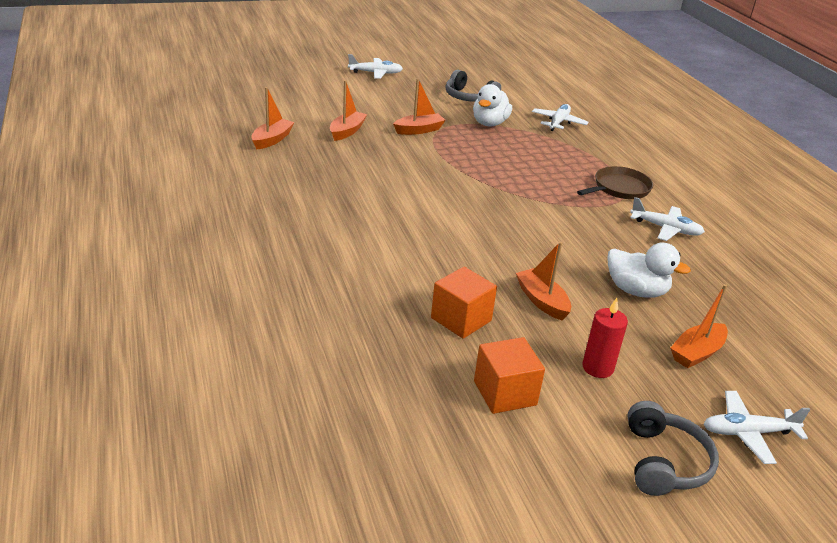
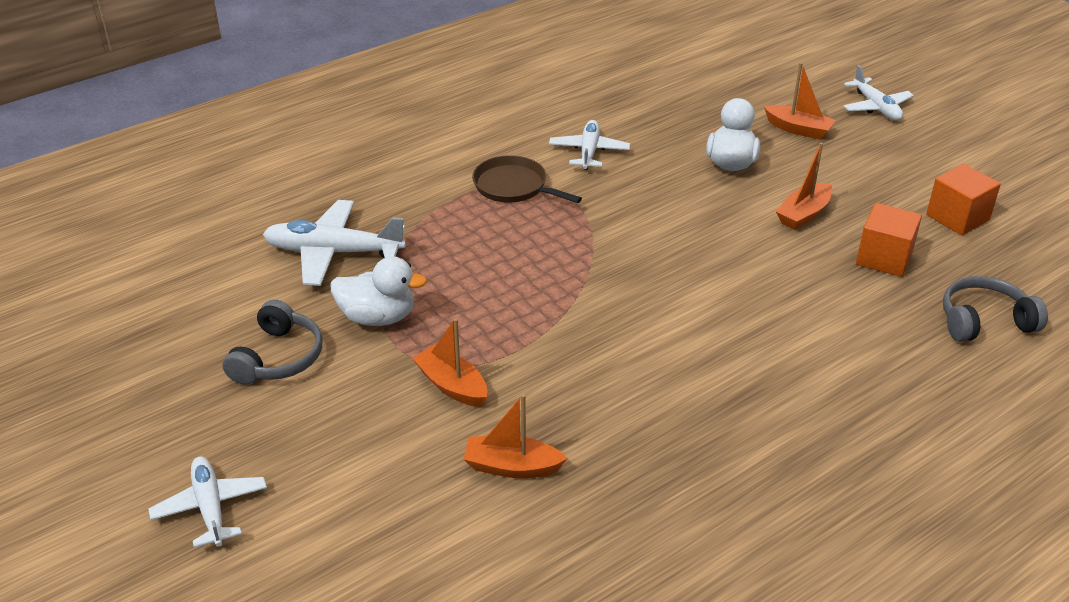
camera: 105 degrees left, 5 degrees up
(272, 140) = (608, 551): orange boat -> none
(558, 122) = (333, 252): white plane -> white plane, size x1.53
(597, 368) = (872, 175): red candle -> none
(664, 462) = (948, 139): grey headphones -> grey headphones (984, 321)

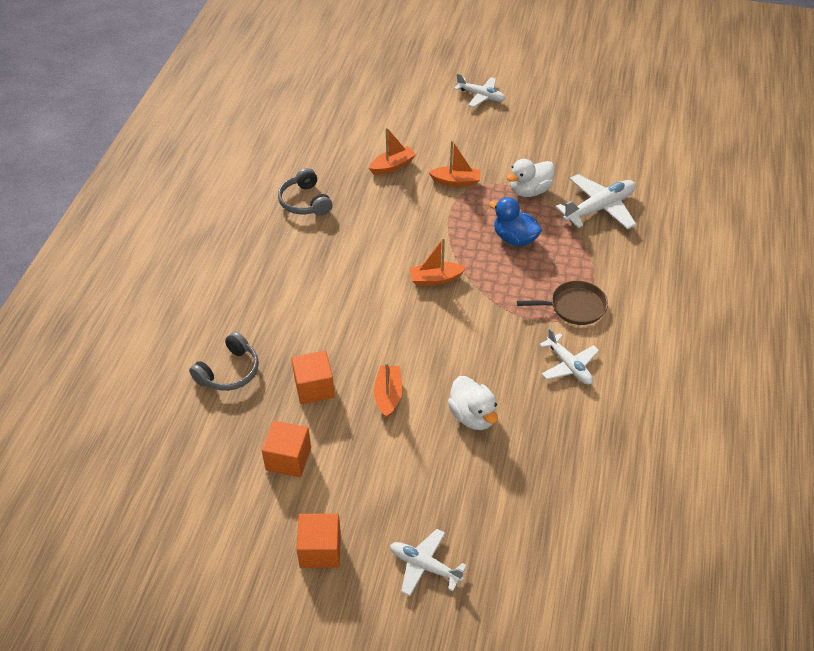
camera: 140 degrees right, 10 degrees up
(278, 358) = (542, 151): grey headphones -> grey headphones (305, 202)
(480, 276) = (514, 238): none -> blue duck
(798, 129) = (460, 489): orange boat -> orange boat (435, 279)
(967, 151) = (320, 550): none -> orange cube

